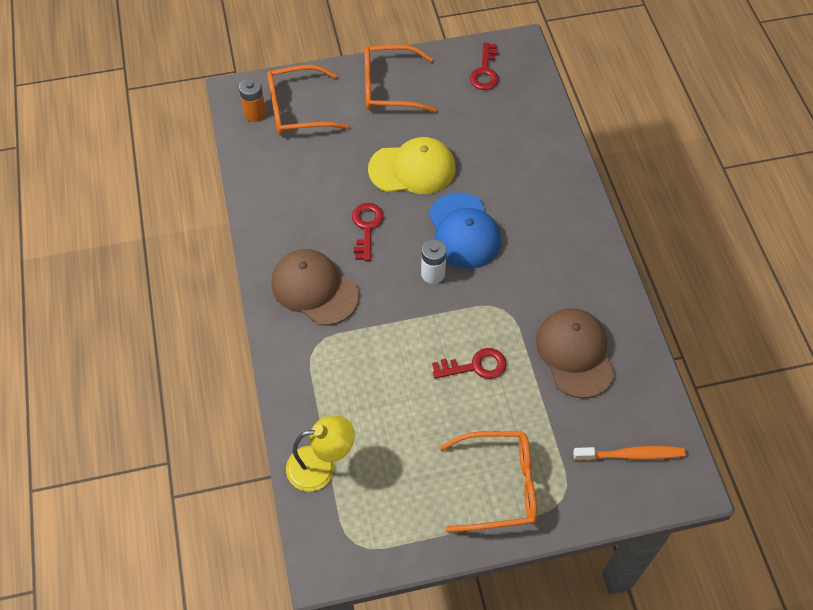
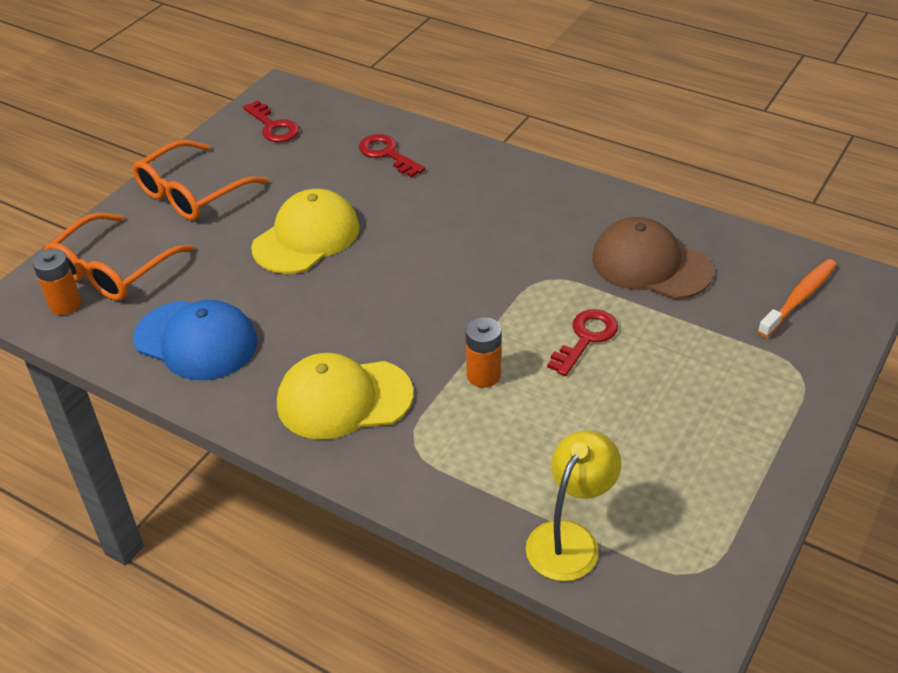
camera: 45 degrees left, 15 degrees down
(314, 289) = (344, 399): brown cap -> yellow cap
(366, 227) = (326, 312): red key -> red key (387, 154)
(395, 338) = (483, 375): none -> orange battery
(433, 274) = (444, 300): white battery -> none
(464, 231) = (425, 249): blue cap -> blue cap (196, 340)
(499, 486) = (741, 409): orange glasses -> none

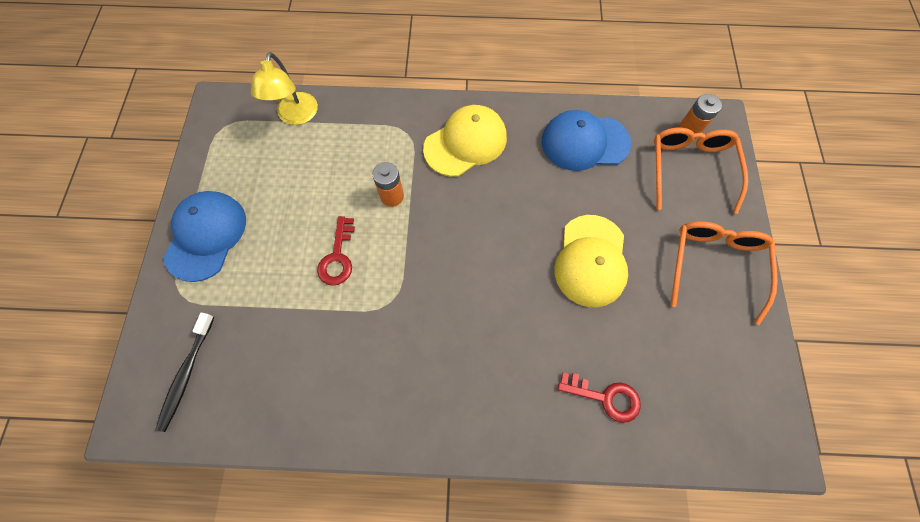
camera: 150 degrees right, 25 degrees up
(273, 126) = (734, 386): red key -> none
(650, 265) = (314, 358): brown cap -> none
(754, 422) = (206, 236): none -> blue cap
(799, 298) = (186, 374): orange toothbrush -> black toothbrush

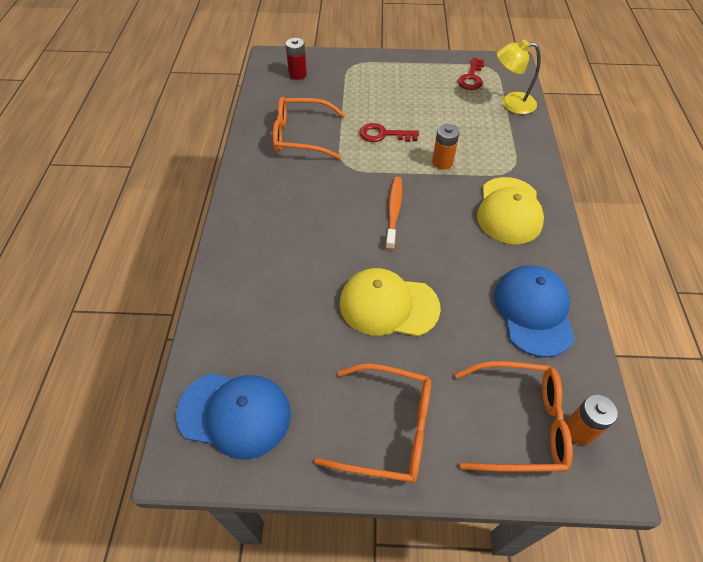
camera: 90 degrees right, 15 degrees down
(186, 374) = (297, 74): black toothbrush -> red battery
(206, 236) = (396, 71): blue cap -> blue cap (235, 414)
(330, 361) = (300, 136): none -> orange glasses
(465, 143) = (509, 210): yellow cap -> yellow cap turned 45 degrees clockwise
(467, 250) = (394, 211): none -> orange toothbrush
(605, 397) = (254, 305): red key -> red key (471, 78)

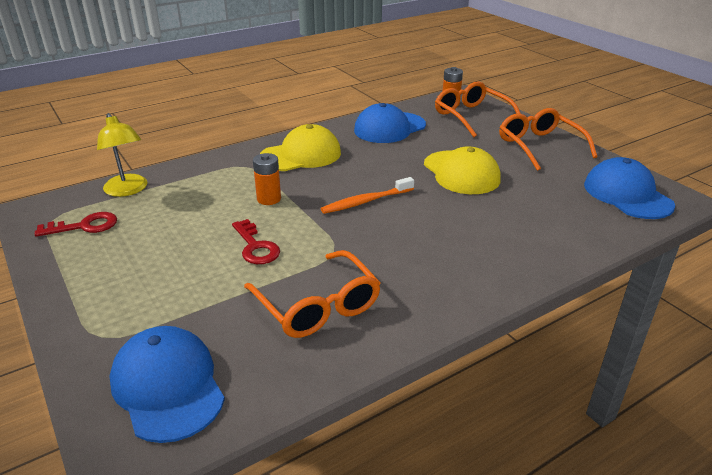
camera: 125 degrees left, 20 degrees down
(297, 74) = (168, 386): red battery -> blue cap

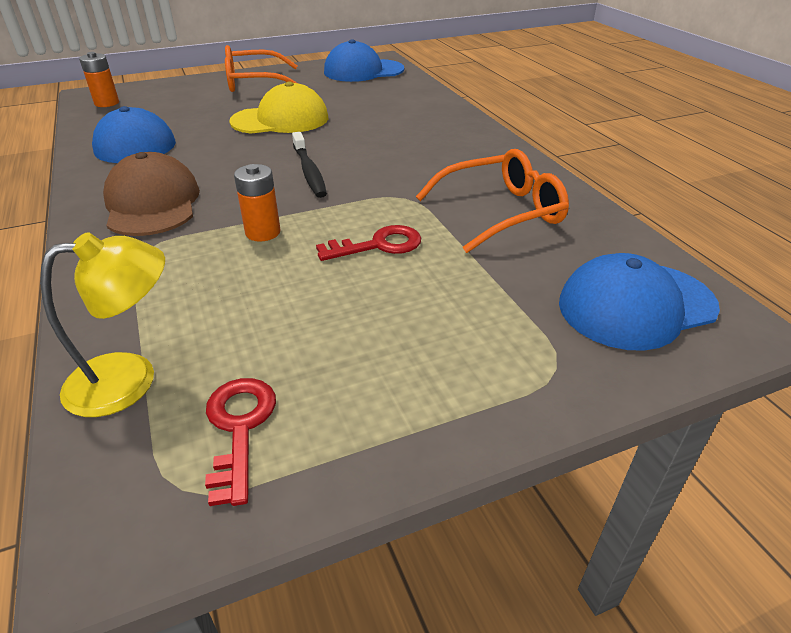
camera: 80 degrees left, 5 degrees up
(301, 155) = (152, 203): yellow cap -> brown cap
(366, 201) = (309, 171): orange toothbrush -> black toothbrush
(471, 116) = (154, 98): orange glasses -> none

